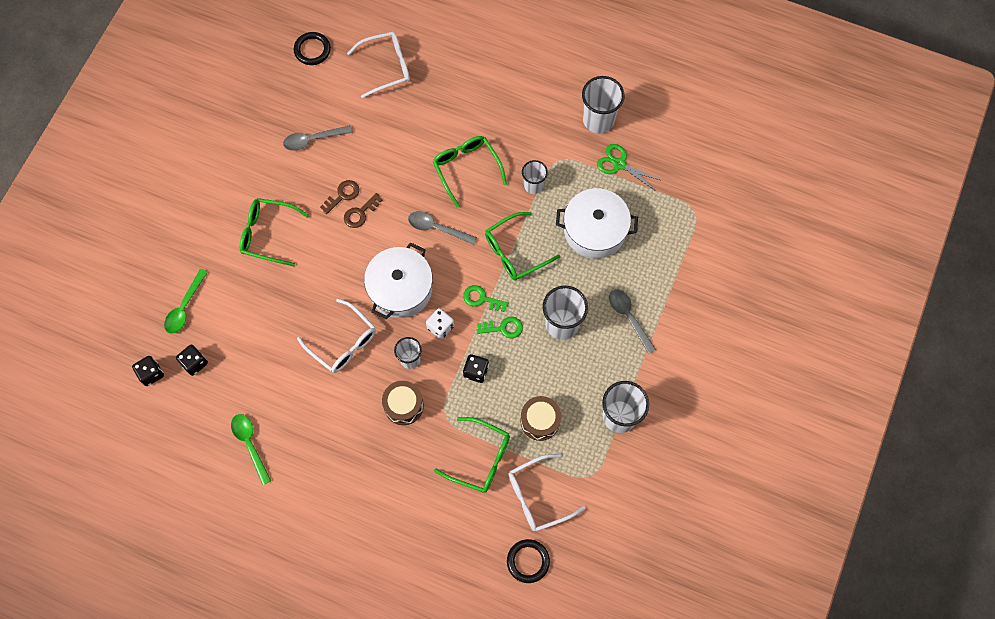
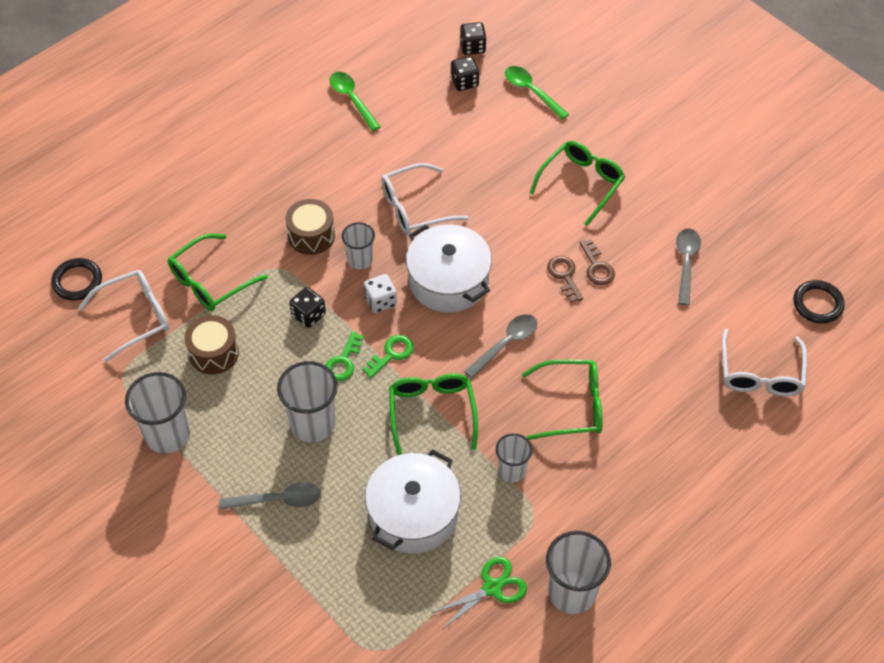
camera: 115 degrees right, 15 degrees down
(250, 444) = (352, 99): green spoon -> green spoon turned 120 degrees counterclockwise
(538, 496) = (135, 317): white glasses -> white glasses turned 60 degrees clockwise

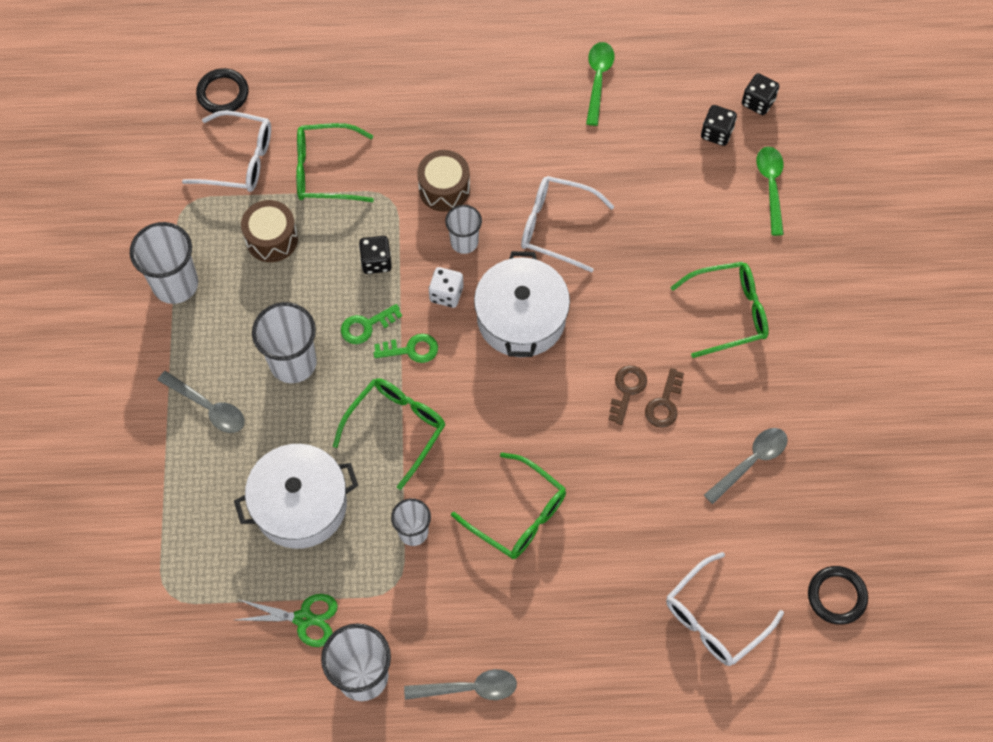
camera: 40 degrees right, 10 degrees up
(506, 344) = (515, 414): grey spoon -> grey spoon (469, 688)

